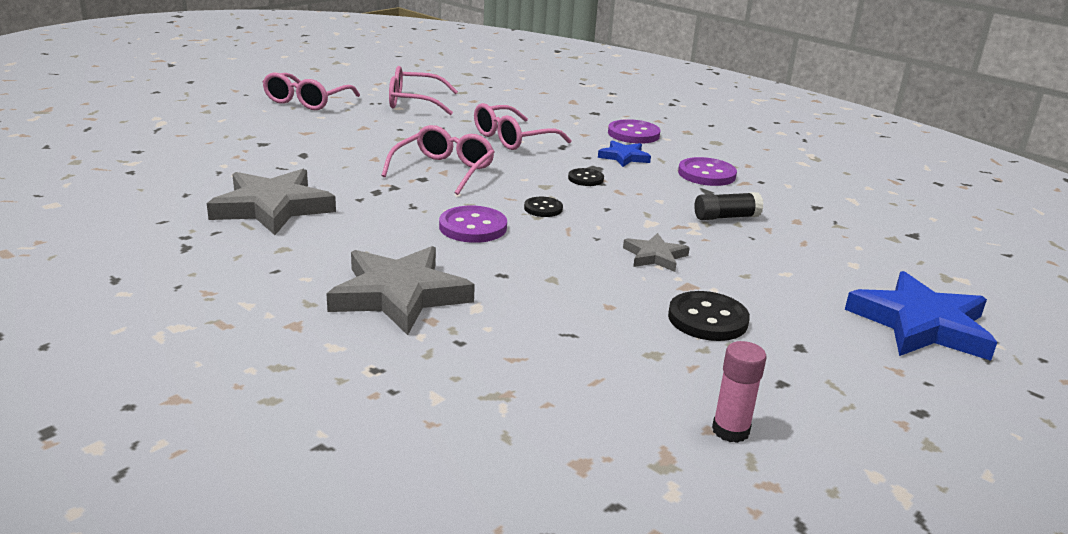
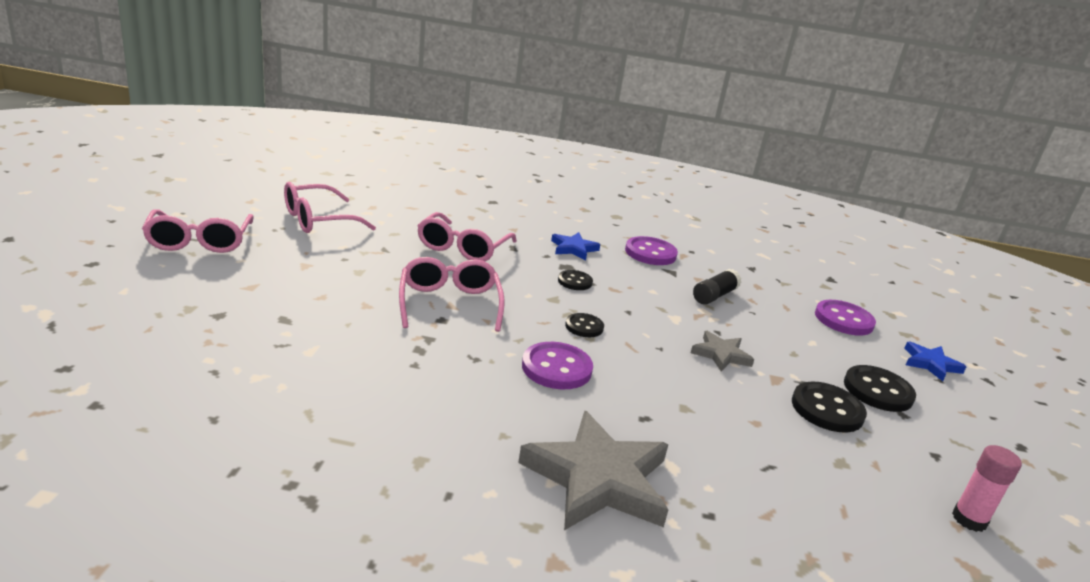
camera: 35 degrees left, 0 degrees up
(272, 207) = (340, 405): grey star -> none
(633, 134) = (550, 220): purple button -> purple button (843, 320)
(800, 324) = (878, 391): none -> black button
(921, 324) = (930, 364): blue star -> blue star, size x0.52

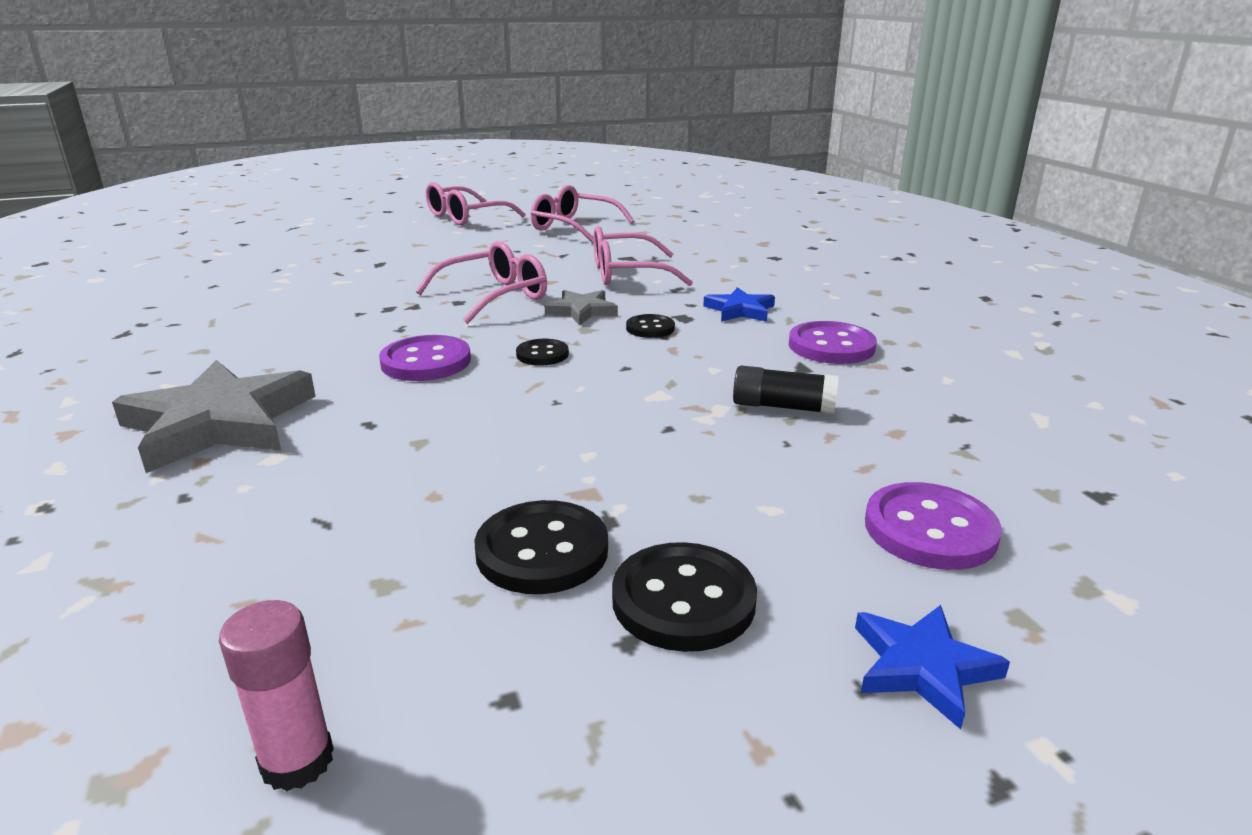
camera: 65 degrees right, 0 degrees up
(721, 354) = (598, 441): grey star -> grey star (582, 311)

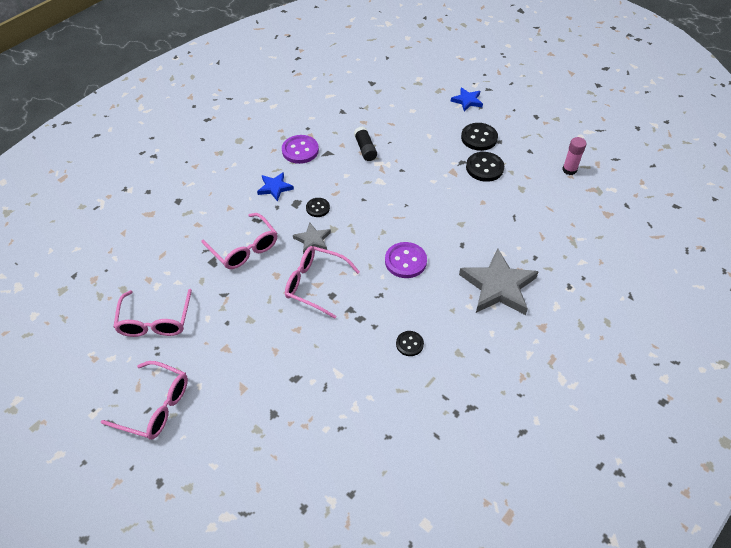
camera: 120 degrees left, 25 degrees up
(542, 354) = (370, 229): black button -> black button (409, 344)
(930, 530) = (415, 107): purple button -> none

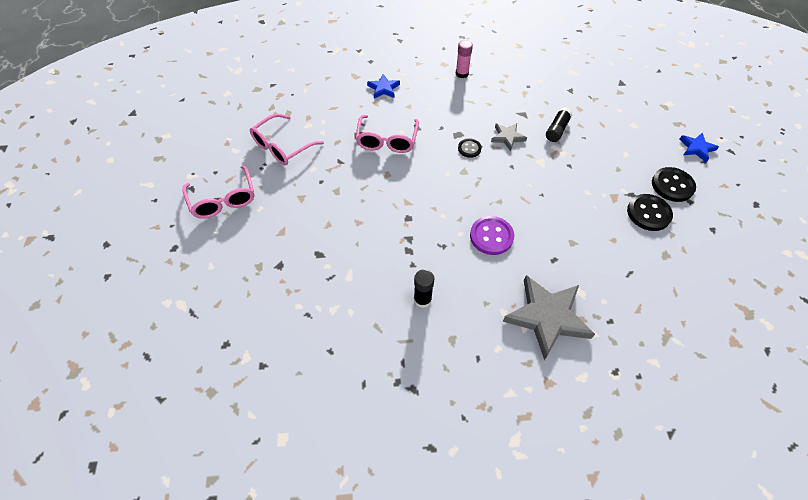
camera: 45 degrees right, 5 degrees up
(275, 188) = (455, 113): blue star -> blue star (383, 88)
(300, 150) = (504, 99): purple button -> none
(312, 240) = (439, 169): grey star -> grey star (507, 137)
(315, 284) = (405, 201): pink glasses -> none
(409, 344) = (422, 300): black button -> black glue stick
(569, 170) = (737, 274): pink glue stick -> pink glue stick (462, 74)

